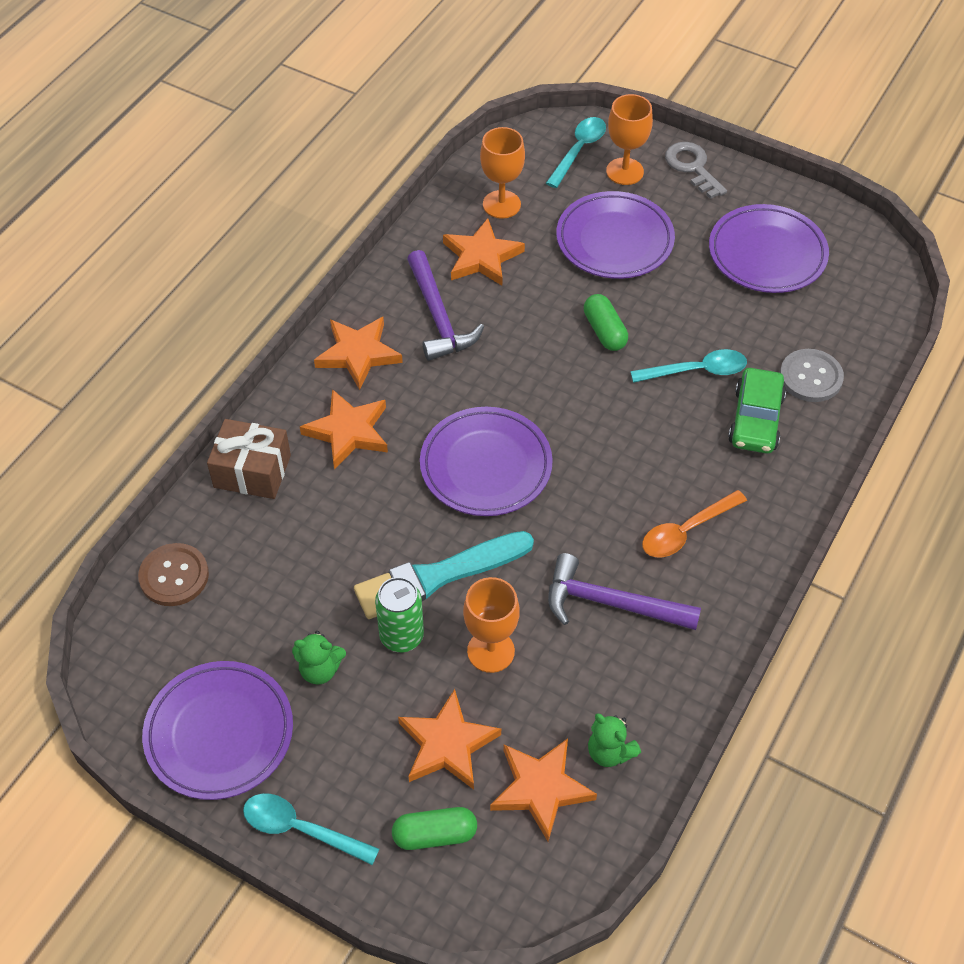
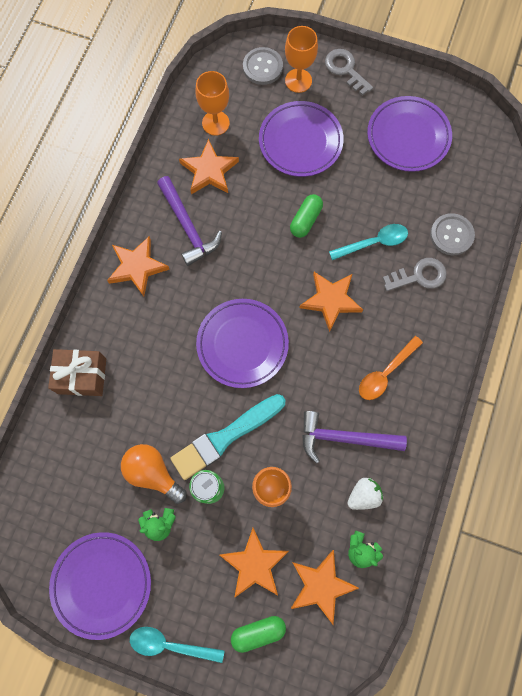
camera: 10 degrees left, 20 degrees up
(174, 576) = (45, 469): brown button -> none
(325, 605) = (153, 473): none -> orange light bulb
(348, 432) = (142, 332): orange star -> orange star (331, 300)
(578, 150) = (262, 67): turquoise spoon -> grey button
(604, 331) = (305, 220): green capsule -> green capsule turned 60 degrees clockwise
(626, 681) = (363, 495): none -> white strawberry
(755, 420) = (419, 276): green car -> grey key

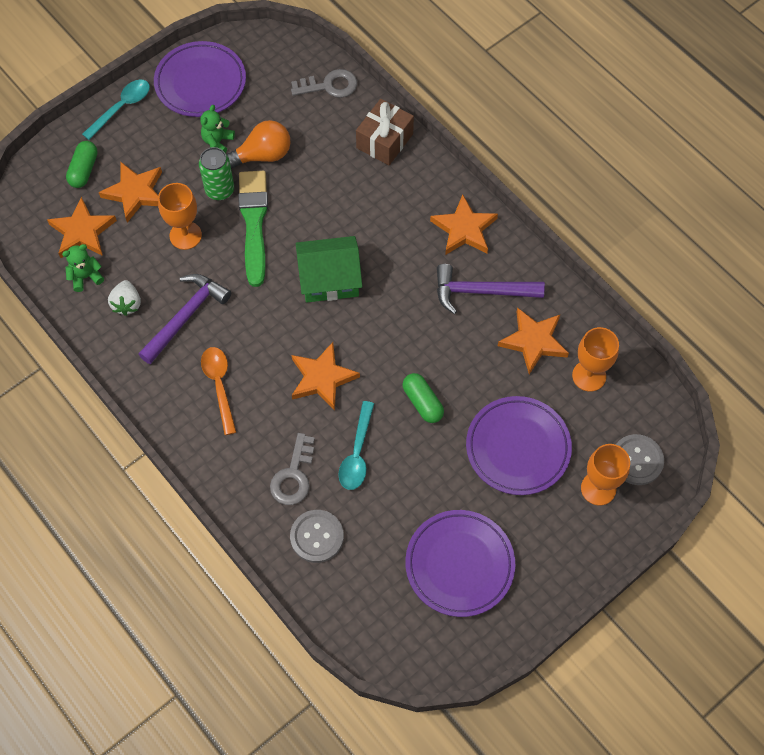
camera: 120 degrees right, 10 degrees down
(225, 437) = (254, 223): turquoise brush -> green brush
(242, 344) = (329, 279): purple plate -> green house
(345, 70) = (585, 548): grey key -> grey key (329, 86)

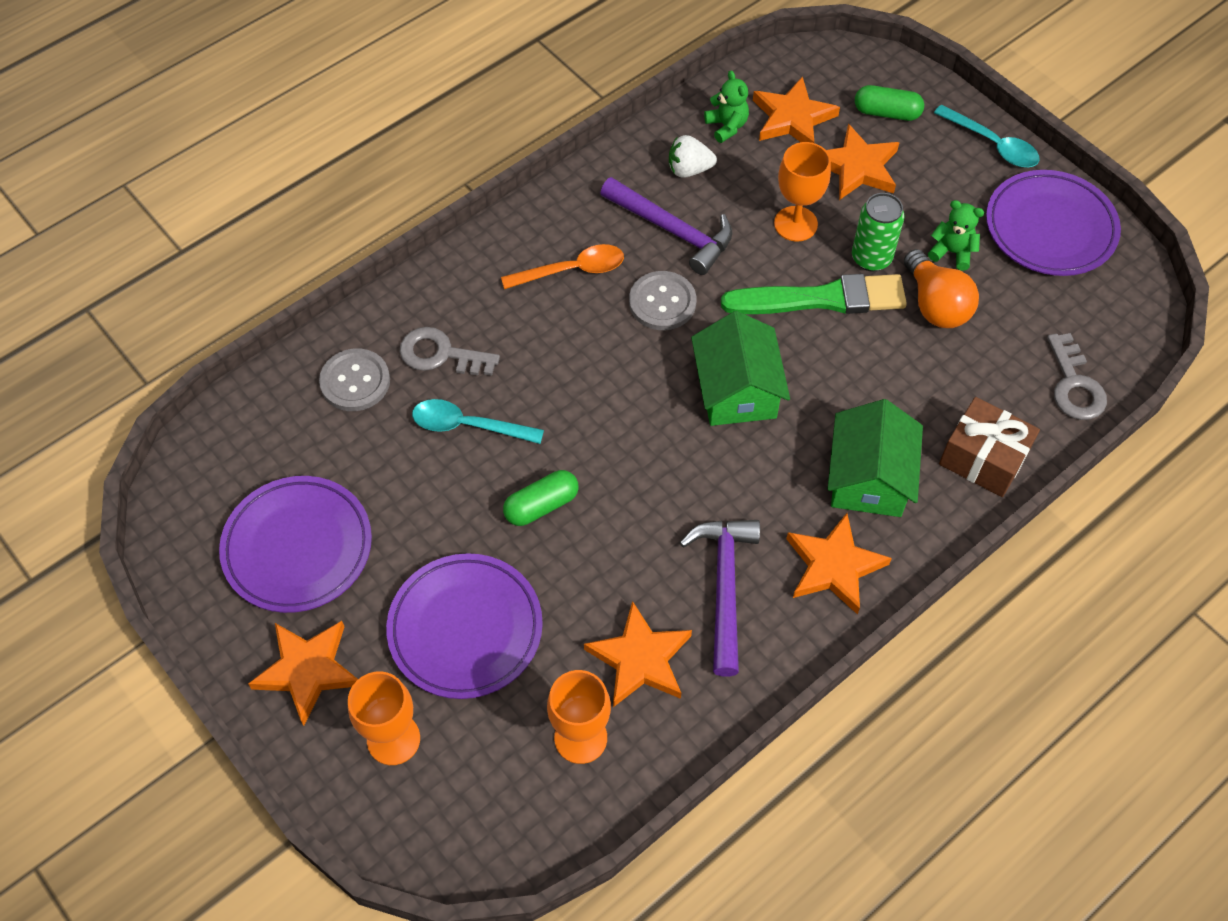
camera: 90 degrees right, 5 degrees down
(322, 378) = (581, 383): orange star -> orange star (307, 670)
(399, 205) = (868, 478): none -> green house
(637, 460) = (435, 800): grey button -> grey button (662, 302)

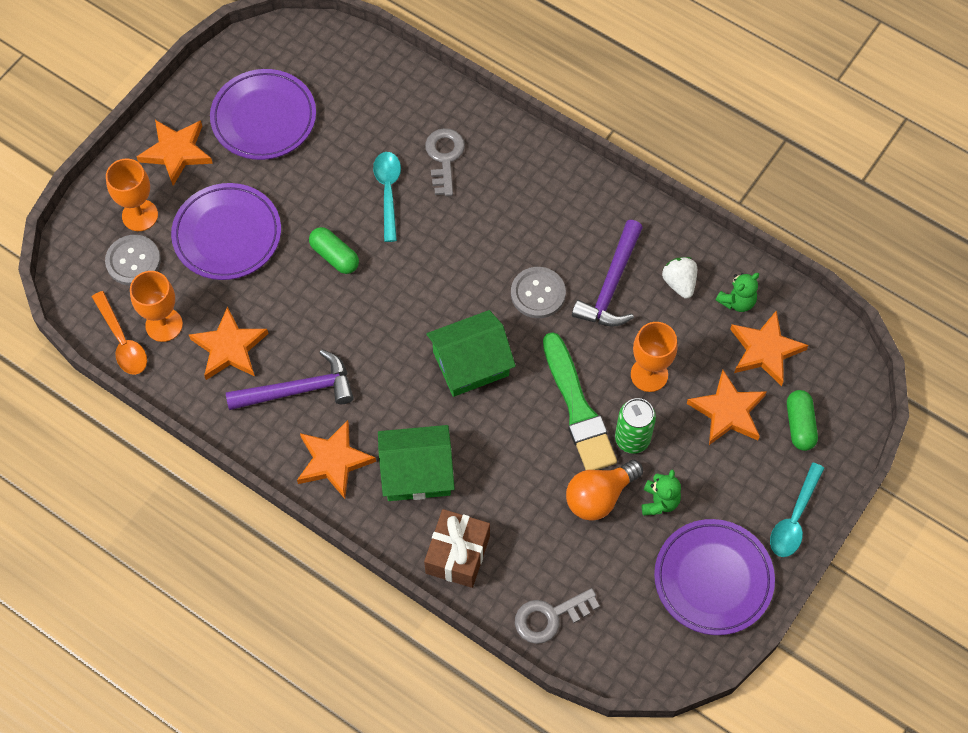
camera: 75 degrees right, 5 degrees up
(355, 381) = (405, 111): grey button -> grey button (133, 261)
(572, 270) = (548, 223): orange spoon -> orange spoon (122, 341)

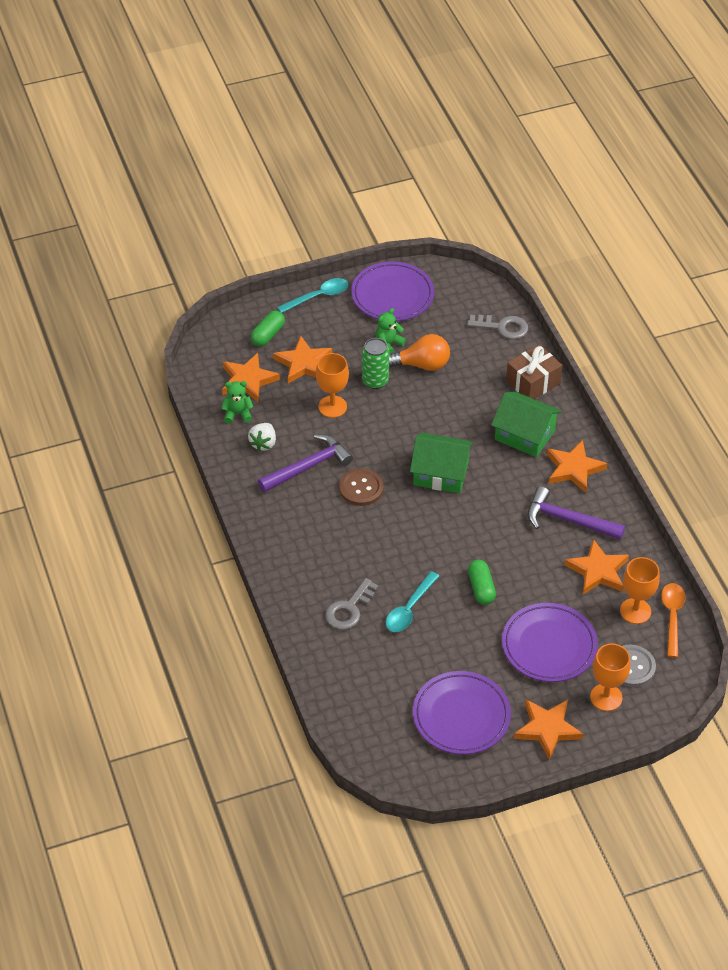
camera: 145 degrees left, 15 degrees down
(538, 293) = (361, 488): grey button -> brown button
(578, 408) = (394, 413): green brush -> none

